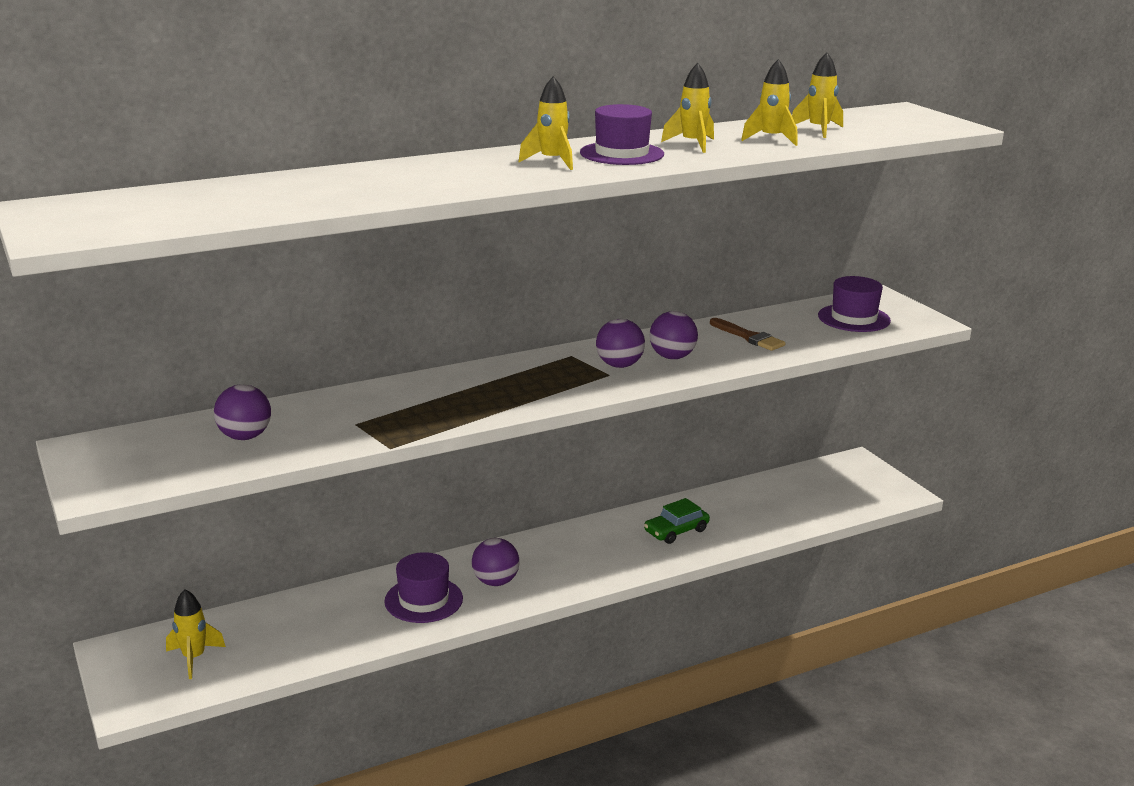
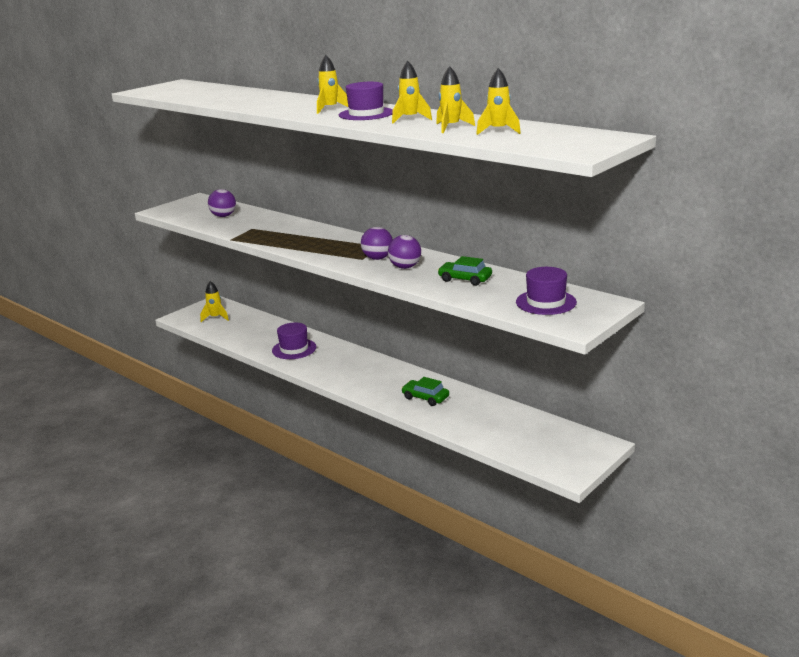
camera: 70 degrees right, 0 degrees up
(495, 582) = (324, 361): purple ball -> none
(748, 337) = (465, 279): brown brush -> green car

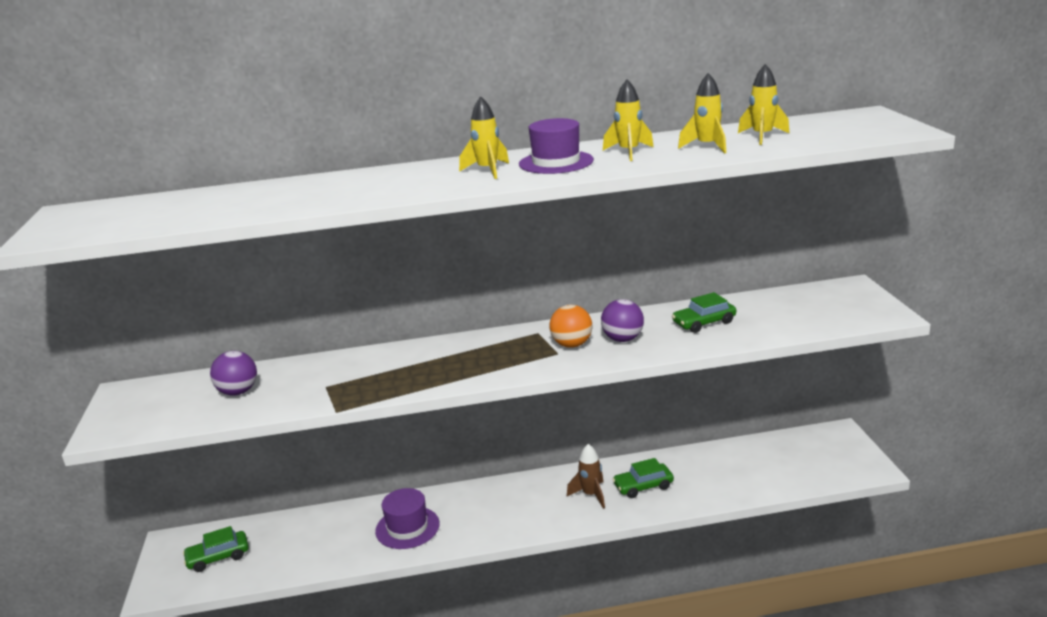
camera: 50 degrees left, 0 degrees up
(216, 318) = (218, 557): yellow rocket -> green car
(378, 258) = (572, 345): purple ball -> orange ball
(393, 385) = (591, 495): none -> brown rocket
(546, 302) = (815, 308): purple hat -> none

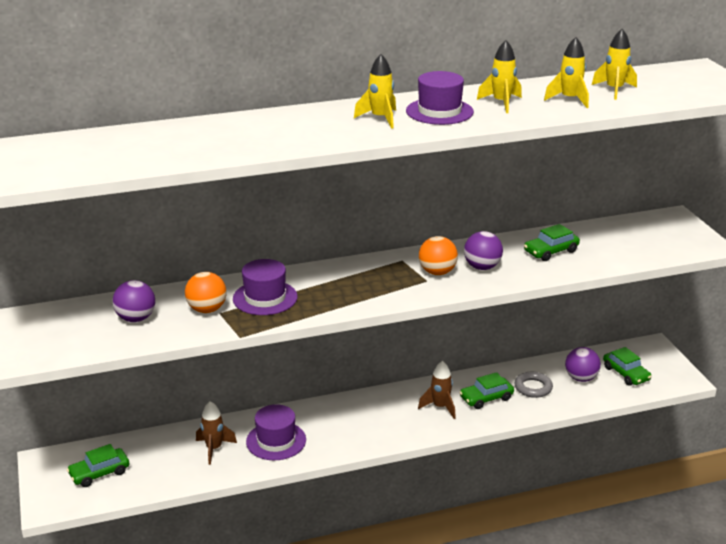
camera: 10 degrees left, 5 degrees up
(314, 383) = (207, 309): none -> orange ball
(341, 534) = (214, 449): none -> brown rocket
(379, 371) = (265, 298): none -> purple hat
(697, 475) = (533, 387): none -> grey ring
(753, 466) = (581, 378): none -> purple ball
(805, 462) = (626, 373): none -> green car

